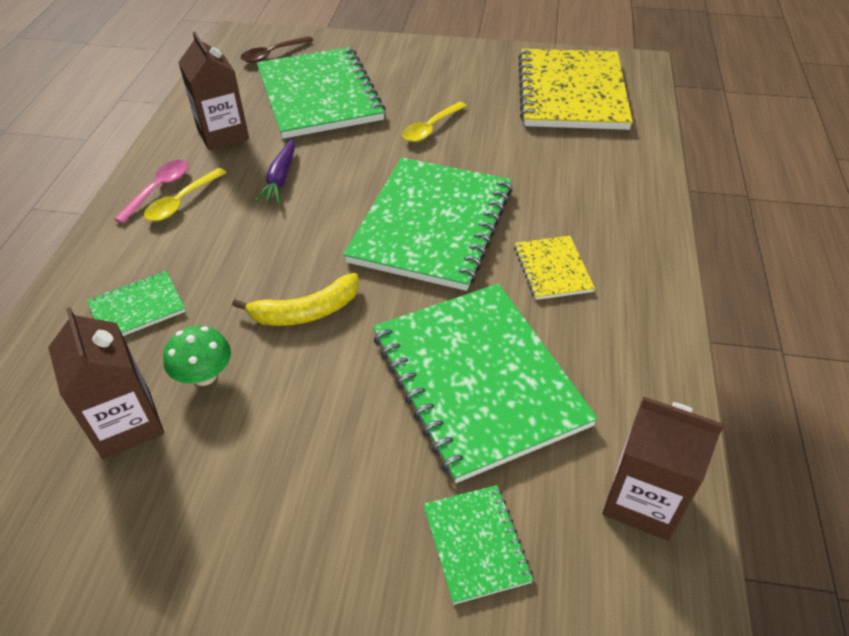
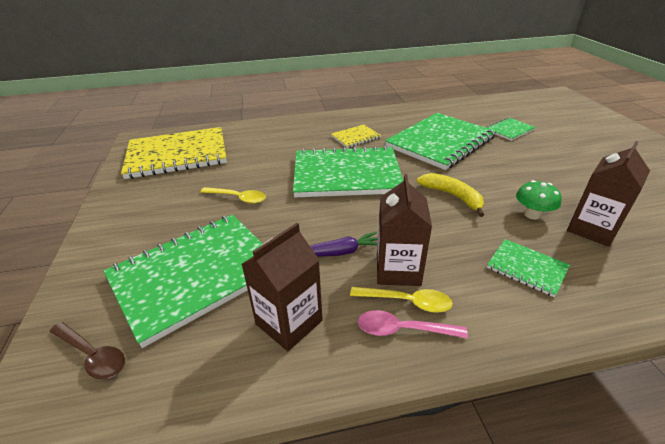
camera: 110 degrees left, 10 degrees down
(643, 500) = (455, 109): brown carton -> brown carton (398, 270)

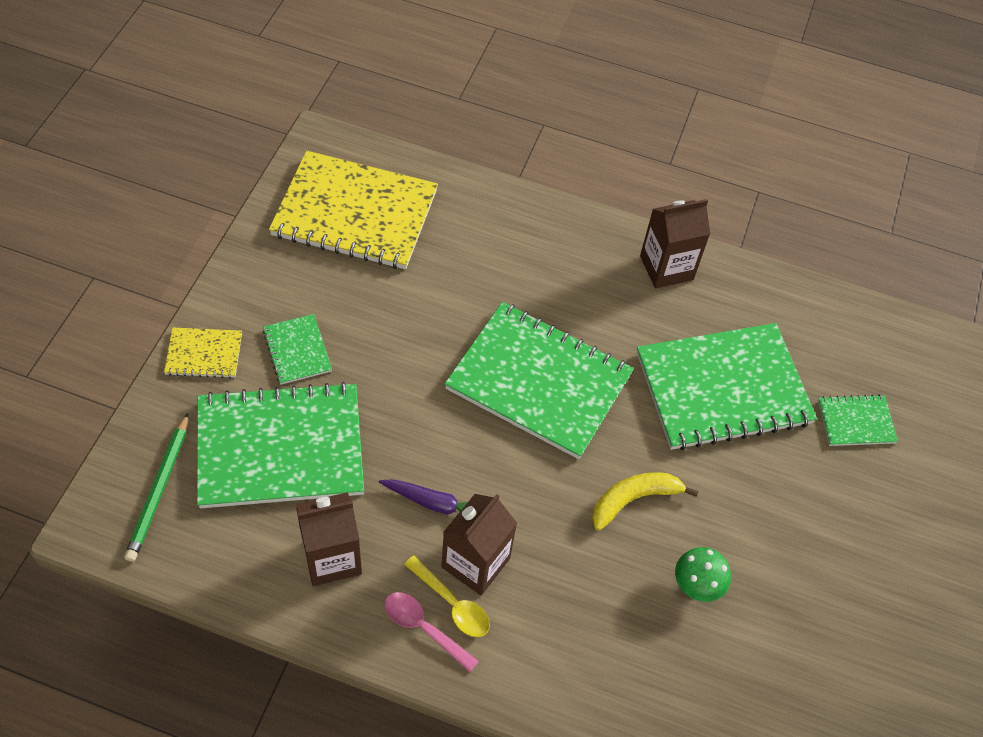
camera: 25 degrees right, 20 degrees up
(92, 355) = (159, 490): brown spoon -> green pencil
(238, 198) = (382, 350): yellow spoon -> none
(355, 137) = (613, 307): yellow notebook -> yellow notebook (204, 354)
(453, 196) = (634, 499): yellow banana -> yellow banana turned 105 degrees counterclockwise
(527, 268) = (607, 643): green notebook -> green notebook (297, 350)
(592, 229) = (741, 646): brown carton -> brown carton (666, 268)

